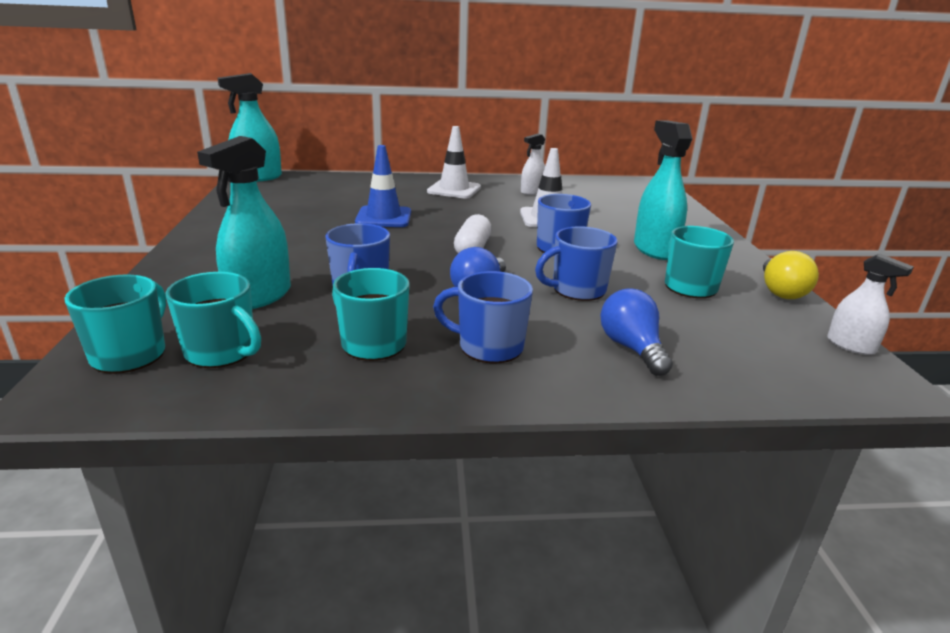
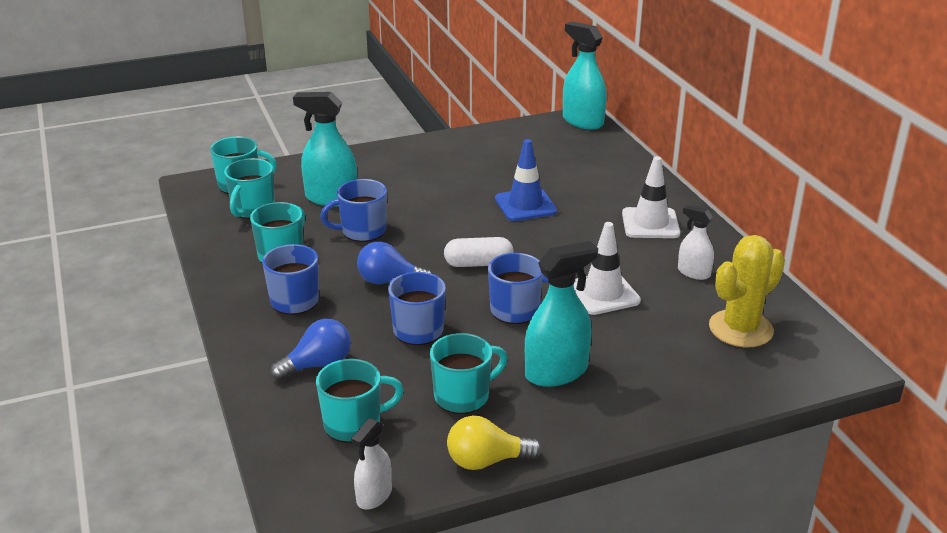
camera: 75 degrees right, 5 degrees up
(608, 195) = (741, 329): none -> yellow cactus
(739, 341) = (354, 424): none -> turquoise mug

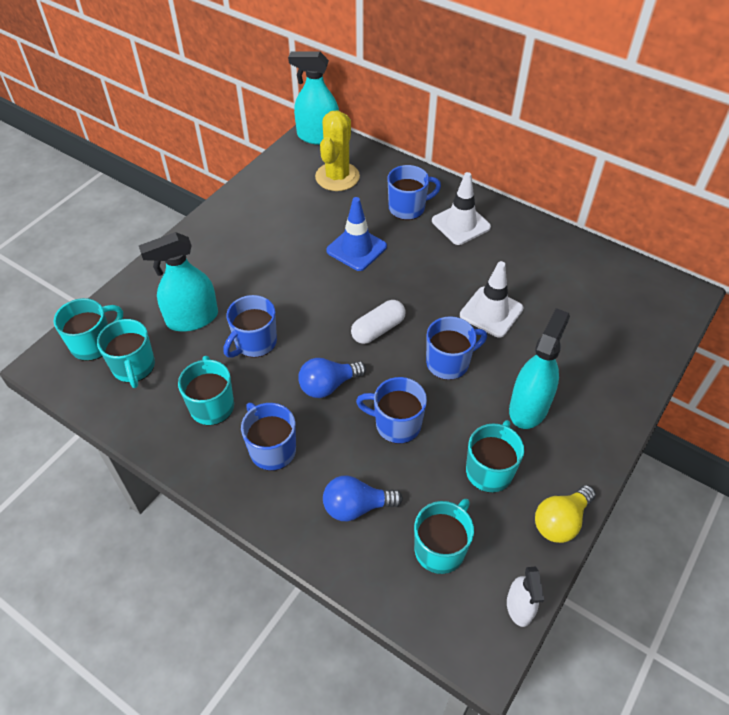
camera: 35 degrees left, 20 degrees up
(317, 365) = (356, 507): blue light bulb -> blue light bulb turned 120 degrees counterclockwise
(610, 195) = (408, 208): none -> blue mug
(693, 273) = (530, 259): white spray bottle -> none
(741, 329) = (603, 297): yellow cactus -> yellow cactus (337, 177)

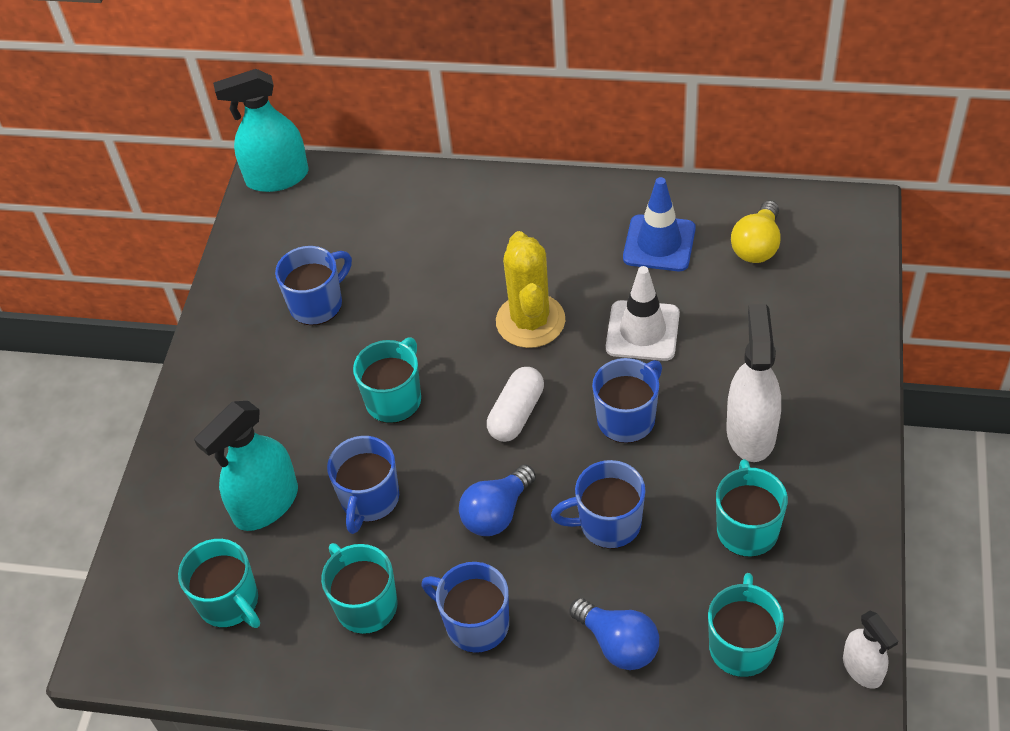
camera: 20 degrees left, 0 degrees up
(93, 344) = (153, 596): turquoise mug -> turquoise mug (394, 399)
(337, 177) = (339, 226): yellow cactus -> yellow cactus (530, 321)
(356, 249) = (425, 317): blue traffic cone -> blue traffic cone (659, 243)
(356, 507) = (618, 644): blue light bulb -> blue light bulb turned 105 degrees counterclockwise
(408, 208) = (460, 233): blue mug -> blue mug (317, 304)
(461, 224) = (540, 228): white traffic cone -> none
(528, 407) = (751, 432): turquoise spray bottle -> white spray bottle
(560, 521) = (856, 551): yellow light bulb -> yellow light bulb (757, 246)

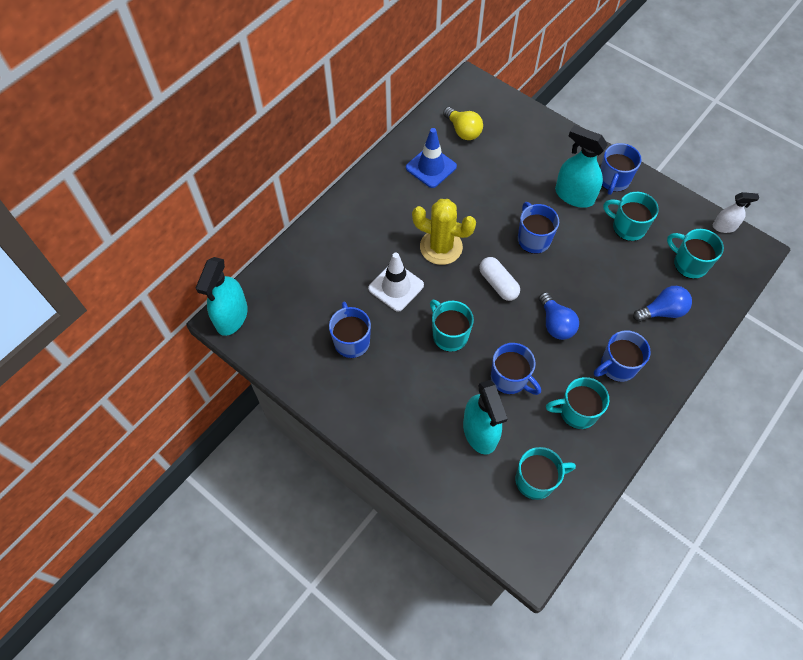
camera: 65 degrees left, 10 degrees up
(608, 523) = (591, 280): blue mug -> blue mug (613, 180)
(642, 331) = (483, 204): white traffic cone -> white traffic cone (396, 287)
(751, 432) = (574, 195): white spray bottle -> turquoise spray bottle

